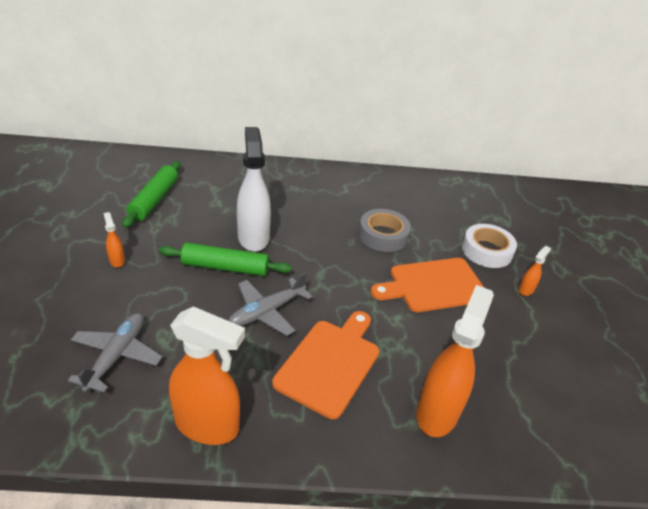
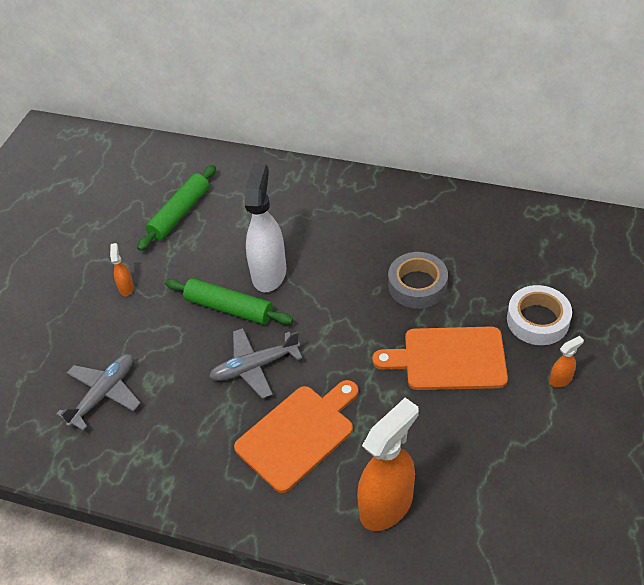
camera: 25 degrees right, 10 degrees up
(207, 425) = (165, 477): orange spray bottle -> none

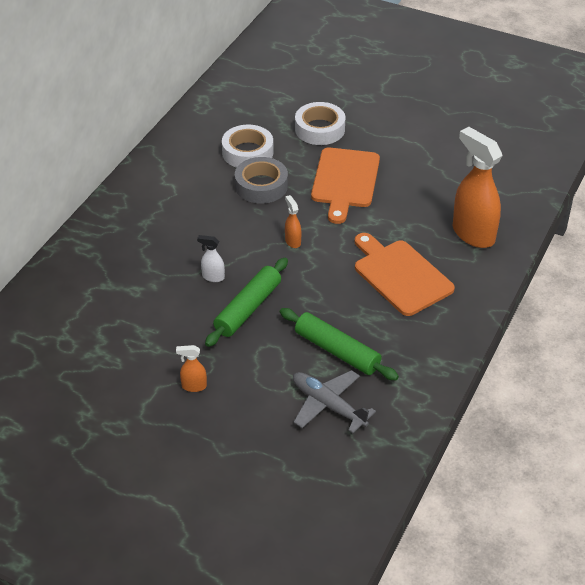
camera: 85 degrees left, 5 degrees down
(180, 213) = (99, 339): green rolling pin -> green rolling pin (337, 351)
(254, 367) = (323, 296): grey plane -> none
(269, 273) = (213, 277): white spray bottle -> white spray bottle, size x0.44
(470, 263) = (247, 152): none -> white tape
(561, 379) = (379, 129): orange spray bottle -> orange spray bottle (292, 241)

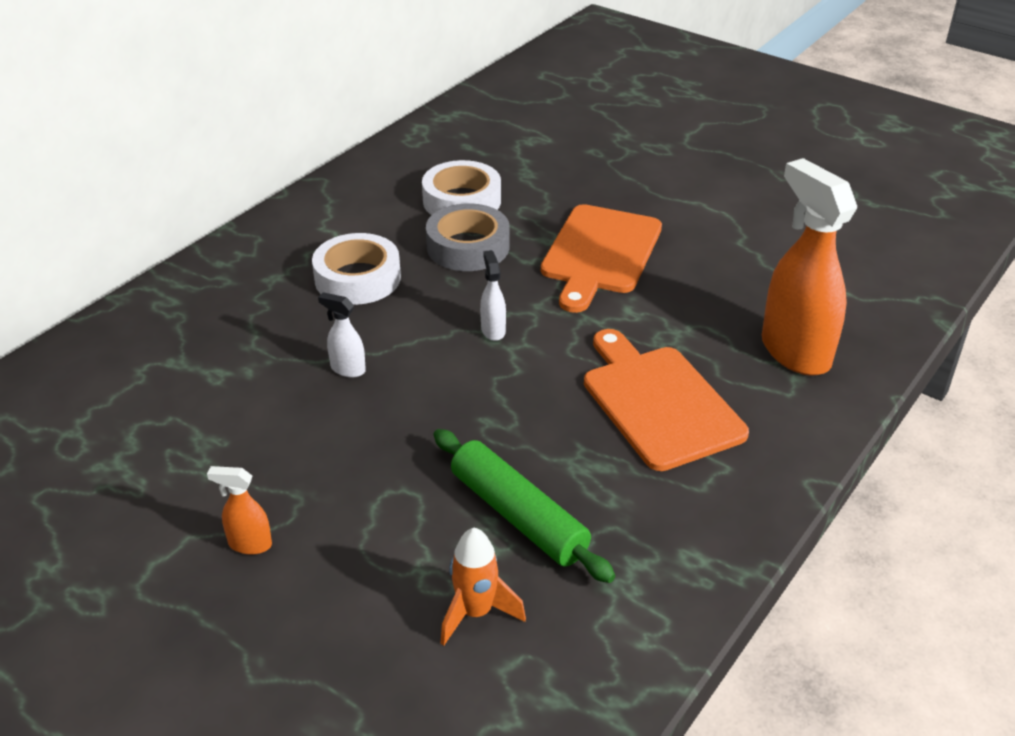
camera: 10 degrees right, 5 degrees down
(248, 308) = (387, 425): green rolling pin -> none
(292, 241) = (493, 330): orange spray bottle -> white spray bottle
(320, 129) = (579, 181): white tape -> white tape (357, 278)
(328, 405) = (476, 612): grey plane -> orange rocket

